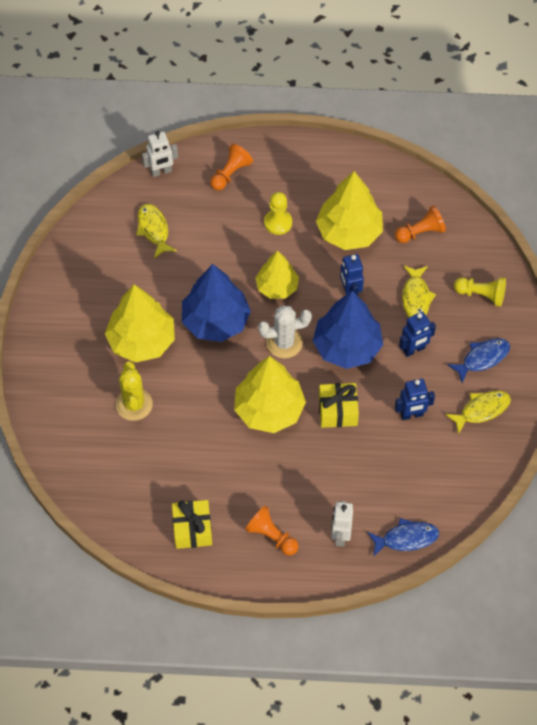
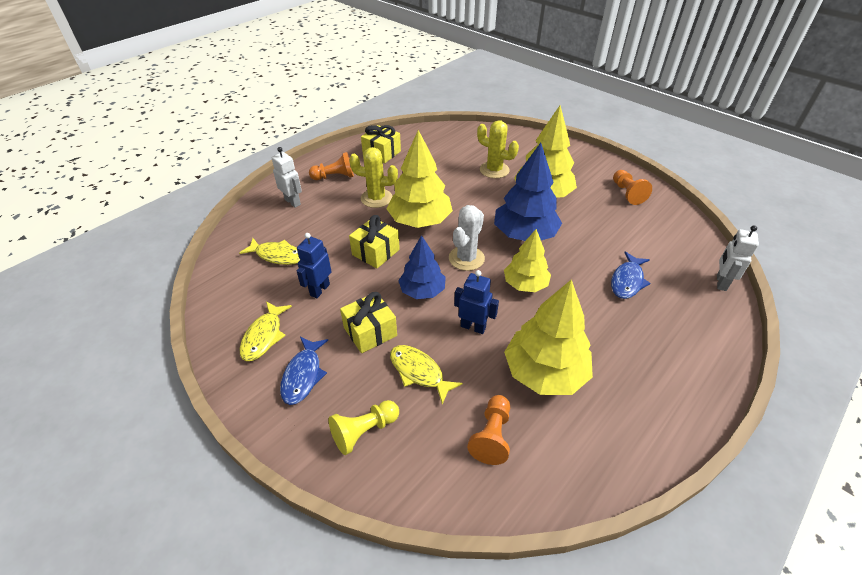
camera: 130 degrees right, 15 degrees down
(154, 229) = (650, 247): yellow fish -> yellow fish (277, 255)
(230, 174) = (690, 327): orange pawn -> orange pawn (627, 193)
(270, 470) = (376, 198): none -> yellow cactus
(278, 223) = (599, 326): yellow pawn -> none
(347, 347) = (422, 291): blue tree -> blue tree, size x0.64
(406, 538) = (246, 228): blue fish -> blue fish (627, 281)
(414, 350) = (370, 331): blue robot -> yellow gift

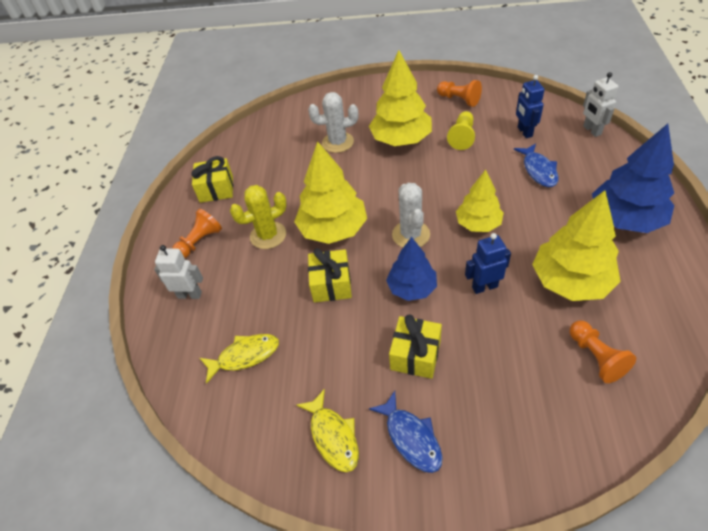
camera: 35 degrees left, 5 degrees up
(319, 290) = (326, 355): blue robot -> blue robot (524, 132)
(364, 431) = (514, 436): yellow pawn -> yellow pawn (462, 137)
(419, 372) = (492, 355): yellow fish -> none
(494, 170) = (338, 142): yellow cactus -> white cactus
(524, 234) = (429, 183): blue tree -> blue tree (625, 219)

